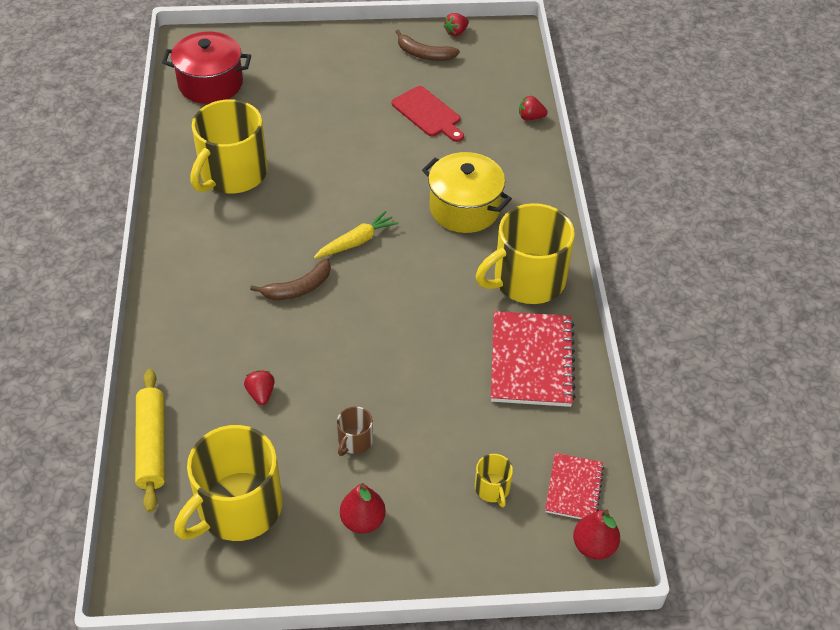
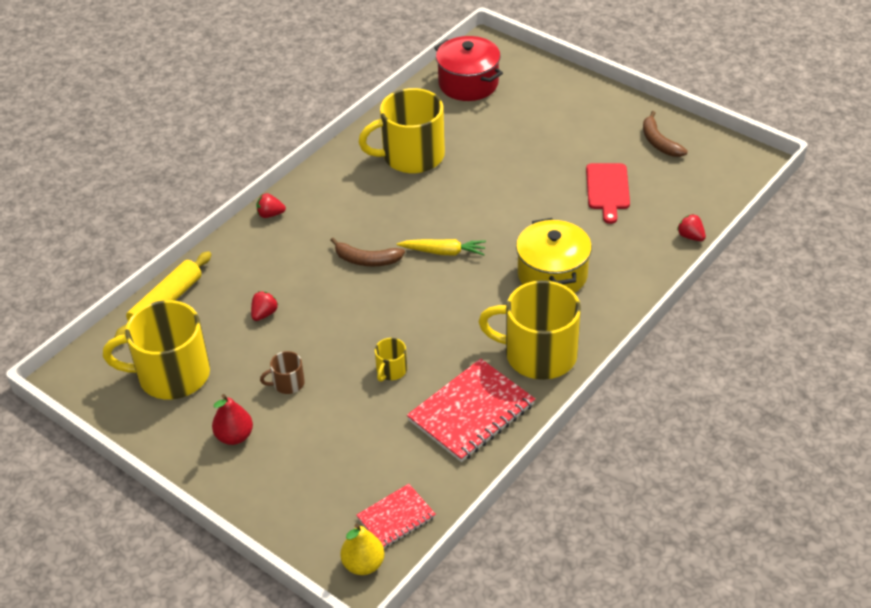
camera: 45 degrees right, 5 degrees down
(456, 32) = (707, 138): red strawberry -> red strawberry (270, 214)
(492, 488) = (340, 477): yellow mug -> yellow mug (391, 370)
(594, 546) = (363, 564): red pear -> yellow pear

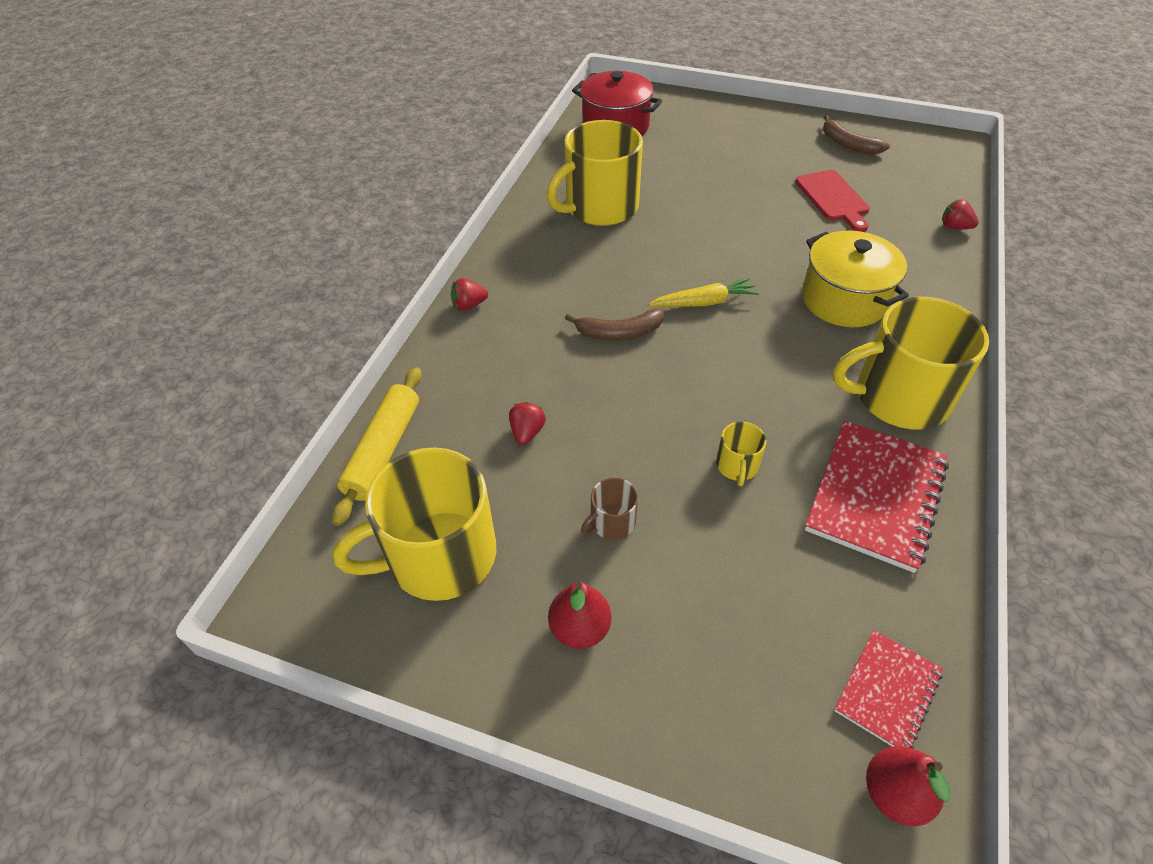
camera: 20 degrees left, 5 degrees up
(363, 564) = (894, 793): yellow pear -> red pear

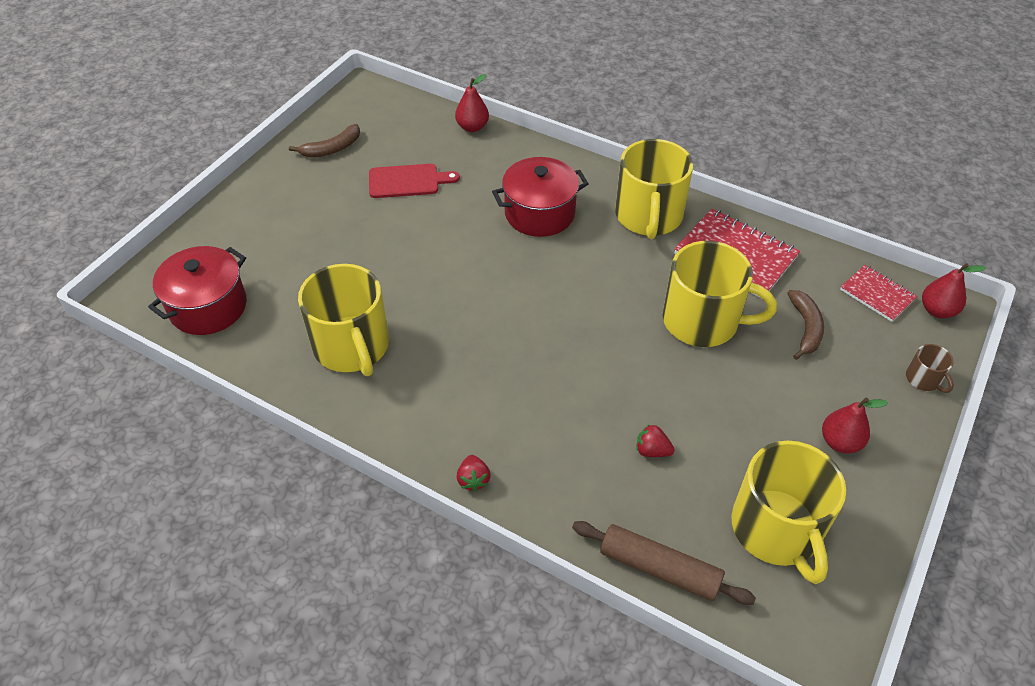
camera: 80 degrees left, 0 degrees up
(383, 450) = (659, 568): yellow rolling pin -> brown rolling pin
(611, 522) = (749, 407): brown mug -> brown mug (923, 379)
(619, 332) = (543, 365): brown banana -> brown banana (805, 328)
(704, 302) = (519, 298): yellow carrot -> none
(737, 466) = (702, 321): yellow mug -> yellow mug, size x2.31
(844, 299) = (539, 213): yellow pot -> red pot
(954, 227) = (472, 127): red strawberry -> red pear

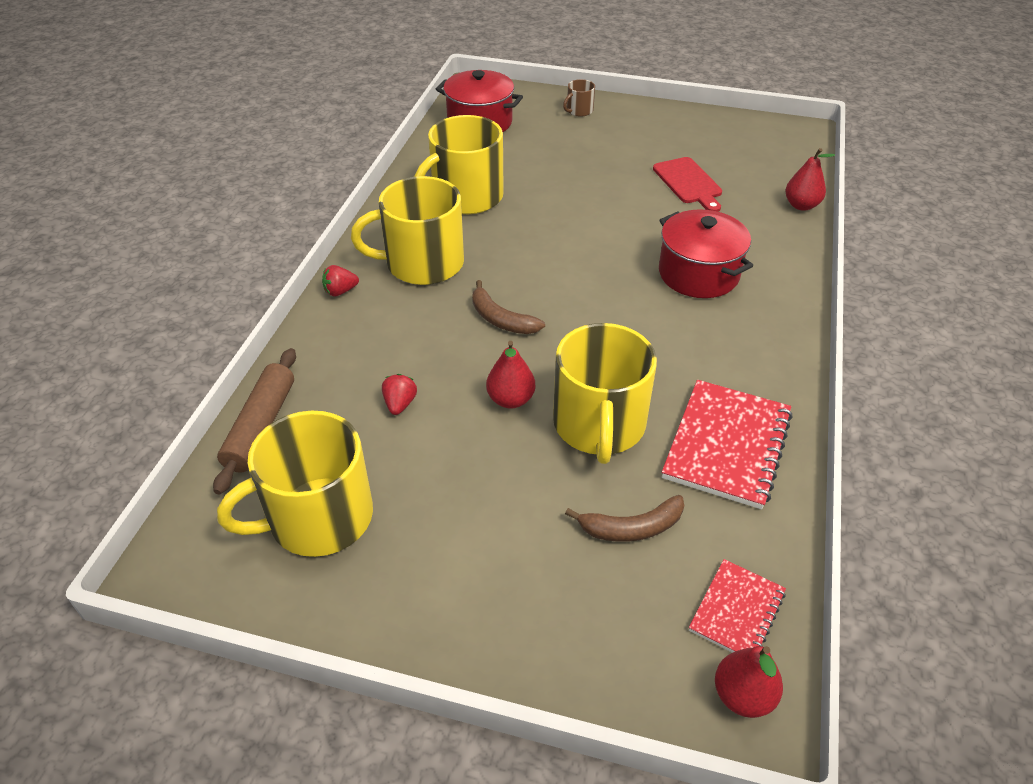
camera: 75 degrees right, 5 degrees down
(332, 149) = (702, 133): brown banana -> brown banana (500, 319)
(648, 216) = (749, 358): yellow mug -> yellow mug (422, 263)
(840, 442) = (454, 574): red pear -> red pear (510, 399)
(923, 379) = (593, 674): brown mug -> brown mug (579, 111)

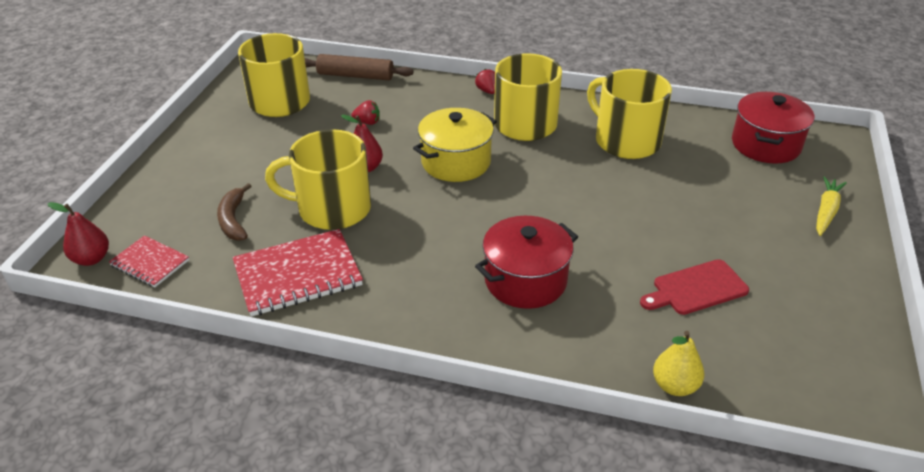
camera: 90 degrees right, 5 degrees down
(500, 319) = (456, 162): brown banana -> yellow pot
(579, 111) = (826, 211): brown mug -> yellow carrot
(726, 445) = (298, 275): red notebook -> red notebook turned 45 degrees counterclockwise
(801, 205) = (675, 385): red pear -> yellow pear

